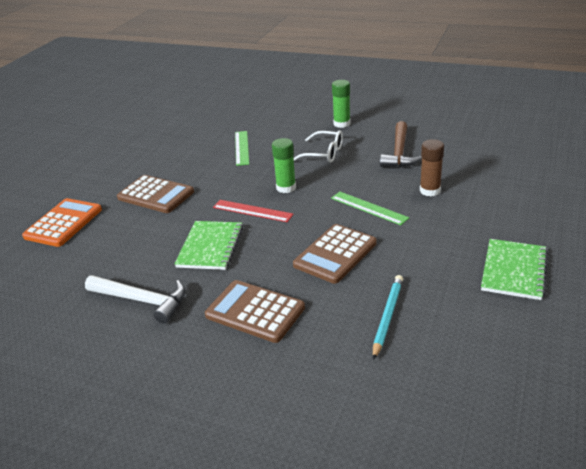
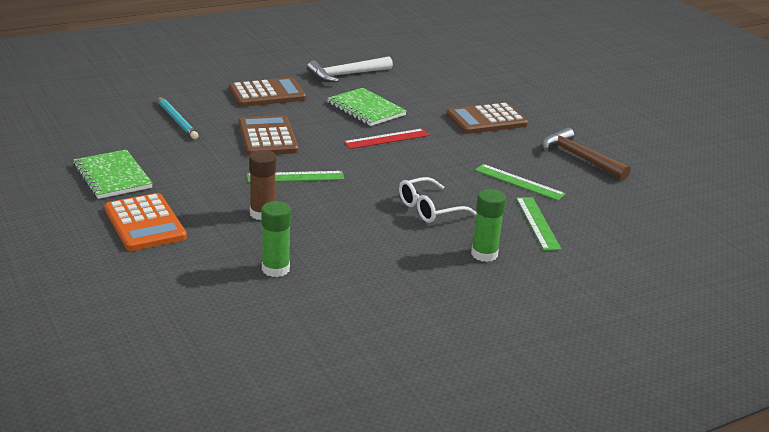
camera: 125 degrees right, 5 degrees down
(63, 223) = (499, 83): orange calculator -> orange calculator (145, 223)
(284, 126) = (537, 223): none -> green ruler
(286, 188) = (397, 165): green glue stick -> green glue stick (275, 269)
(399, 152) = (356, 243): brown hammer -> brown hammer (580, 158)

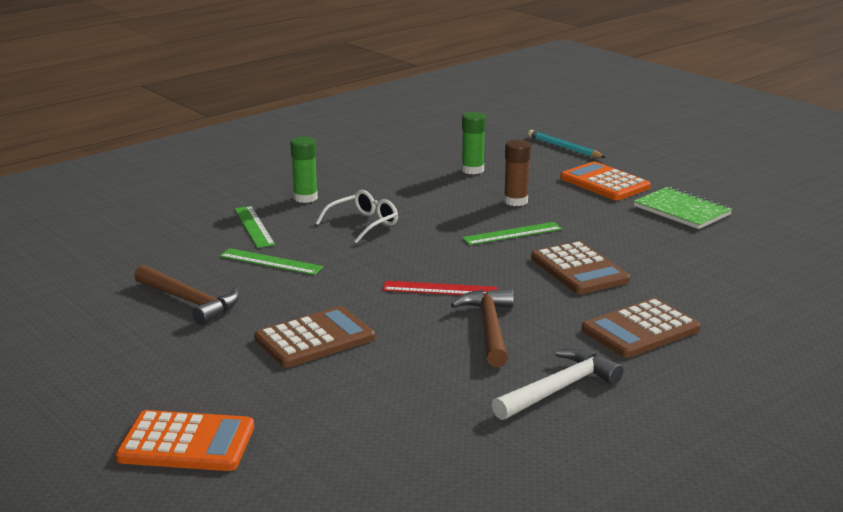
camera: 170 degrees right, 5 degrees down
(177, 120) = (702, 274): turquoise pencil -> turquoise pencil (564, 147)
(366, 109) = (489, 328): green notebook -> brown hammer
(386, 139) = (440, 289): red ruler -> red ruler turned 45 degrees clockwise
(559, 82) = (186, 443): none -> orange calculator

